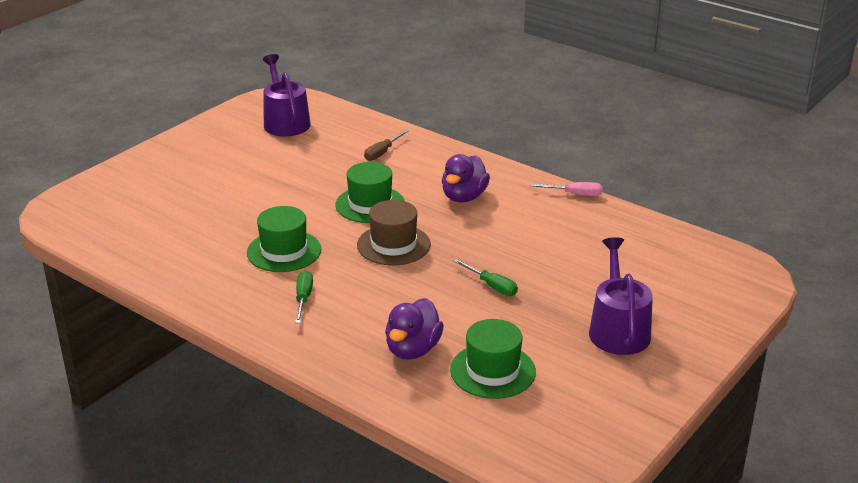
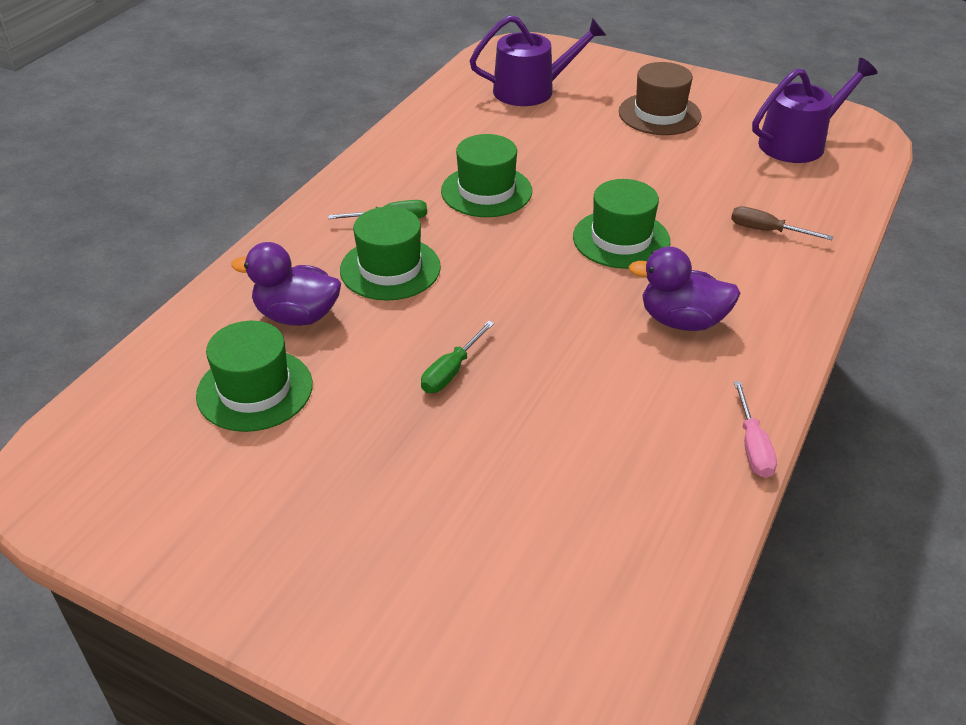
camera: 80 degrees right, 10 degrees up
(369, 303) = (390, 269): none -> green hat
(393, 245) = (528, 271): brown hat -> brown hat (659, 114)
(618, 330) = (361, 519): purple watering can -> purple watering can (531, 90)

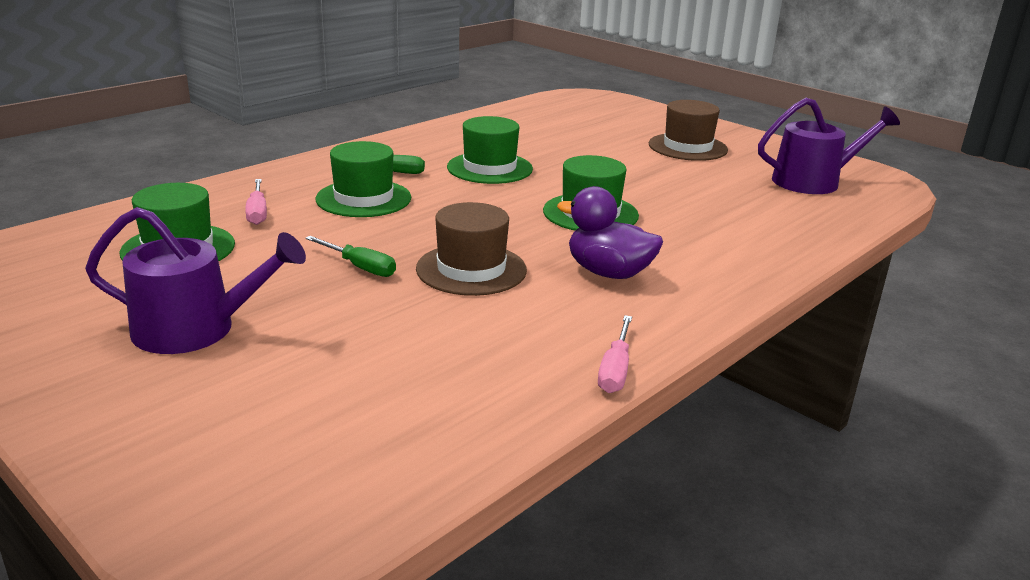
camera: 15 degrees right, 15 degrees down
(297, 316) = (257, 212): purple duck -> pink screwdriver
(451, 371) = (360, 267): green screwdriver -> green screwdriver turned 105 degrees counterclockwise
(531, 90) = (580, 119): purple watering can -> purple watering can (195, 329)
(557, 348) = (471, 269): none -> brown hat
(767, 231) = (740, 230): brown screwdriver -> none

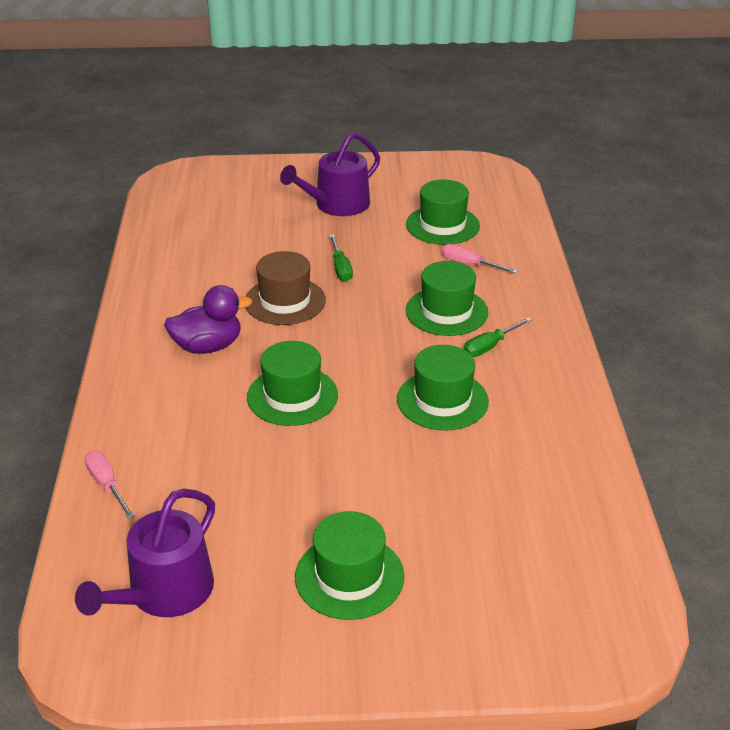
camera: 135 degrees right, 10 degrees up
(360, 267) = (341, 268): green screwdriver -> green screwdriver turned 90 degrees counterclockwise
(615, 370) = (130, 289): pink screwdriver -> pink screwdriver (107, 485)
(687, 147) = (349, 576): brown hat -> green hat

